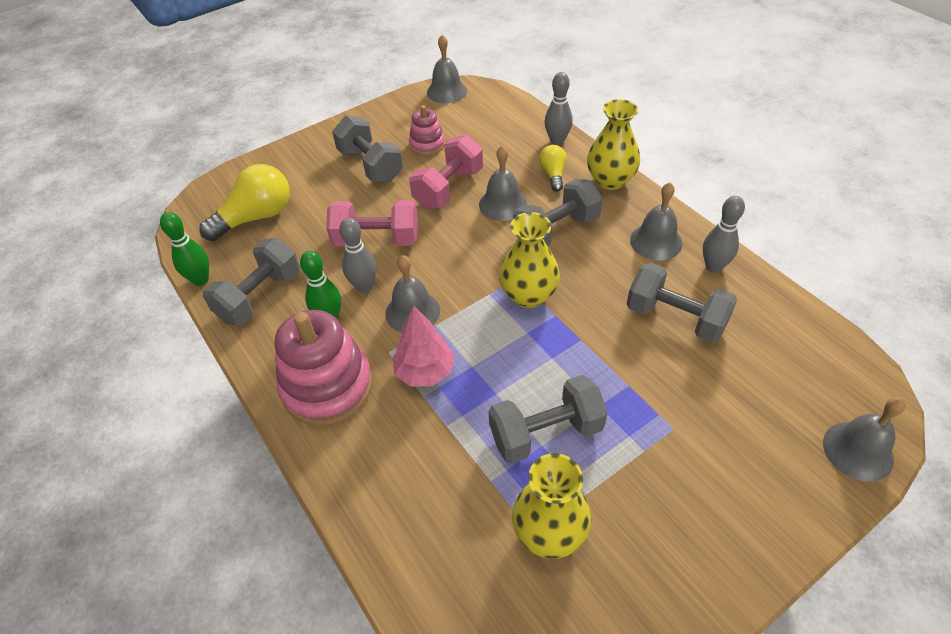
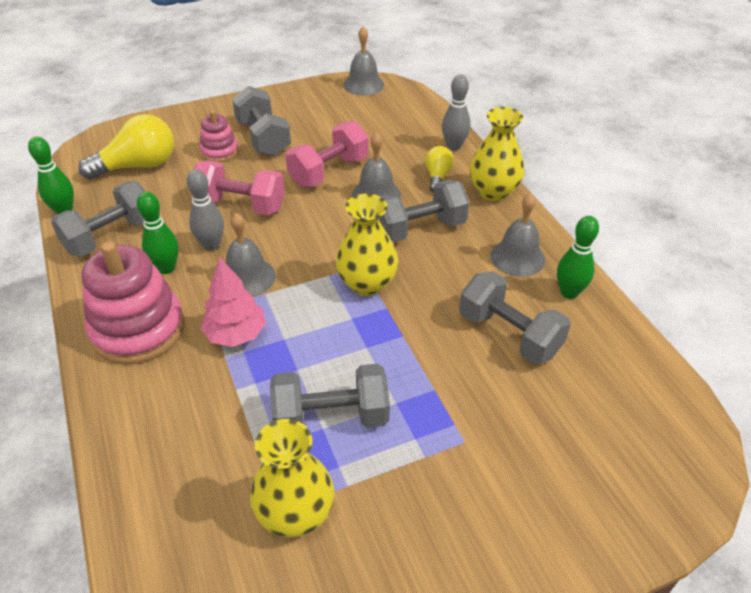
camera: 10 degrees right, 5 degrees down
(427, 144) = (325, 129): pink stacking toy -> pink stacking toy (219, 151)
(713, 266) = (569, 292): grey bowling pin -> green bowling pin
(858, 451) = (657, 507): grey bell -> none

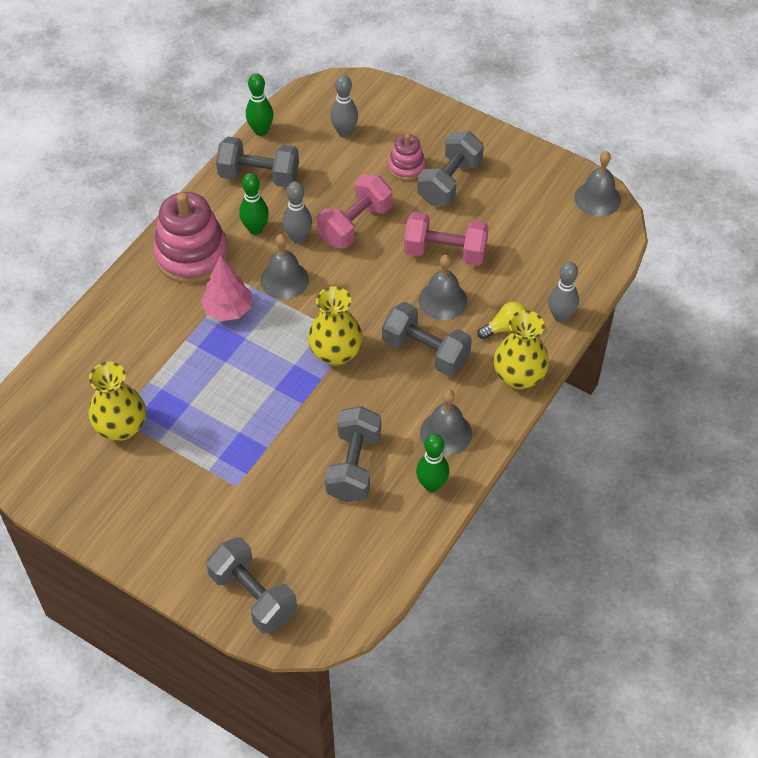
camera: 55 degrees right, 10 degrees up
(138, 166) = (344, 132): yellow light bulb -> grey bowling pin
(241, 205) = (355, 225): pink dumbbell -> pink dumbbell turned 60 degrees clockwise
(331, 417) = (201, 403): grey dumbbell -> grey dumbbell (253, 595)

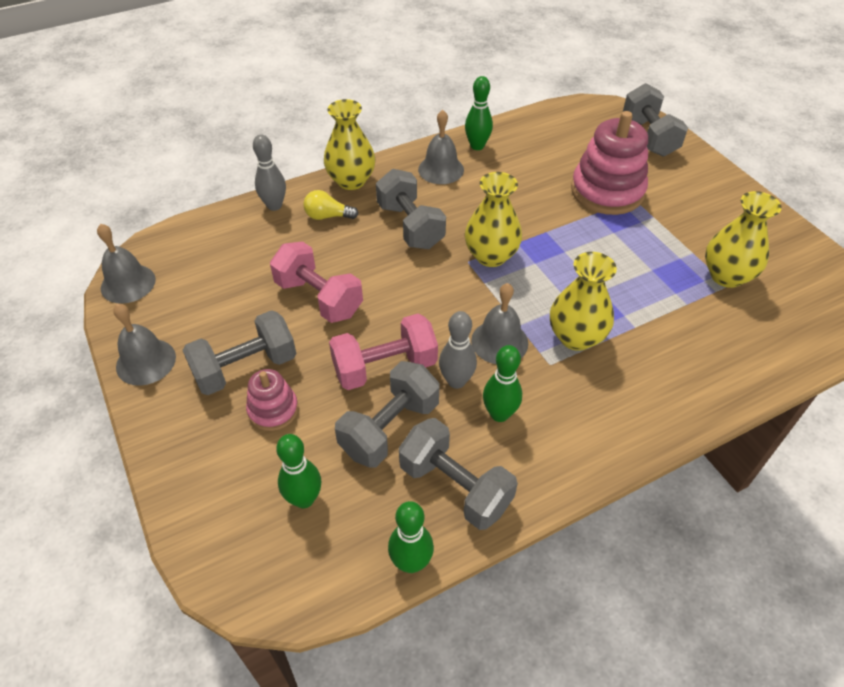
camera: 150 degrees left, 5 degrees down
(191, 255) = (591, 416): pink stacking toy -> pink stacking toy (607, 191)
(228, 309) = (576, 337): pink tree -> yellow vase
(344, 132) = (304, 499): grey bowling pin -> green bowling pin
(354, 466) = (529, 176): grey dumbbell -> grey dumbbell (389, 428)
(443, 300) = (360, 258): grey bell -> grey bell (146, 361)

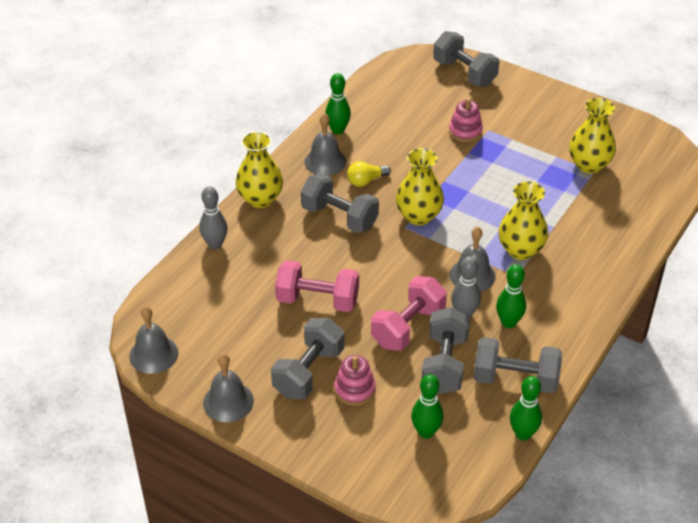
camera: 30 degrees left, 5 degrees down
(327, 216) = (267, 235): yellow light bulb -> yellow light bulb (366, 181)
(607, 191) = (465, 131): pink stacking toy -> pink stacking toy, size x0.53

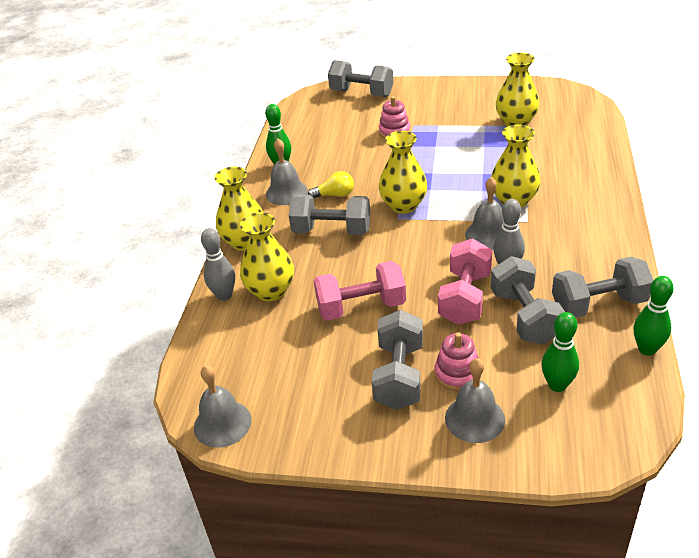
camera: 20 degrees left, 5 degrees down
(228, 401) = (335, 439): grey bell -> grey bell (474, 418)
(254, 255) = (271, 291): none -> yellow vase
(366, 181) = (335, 195): yellow light bulb -> yellow light bulb turned 135 degrees counterclockwise
(508, 322) = (552, 260): green bowling pin -> none

